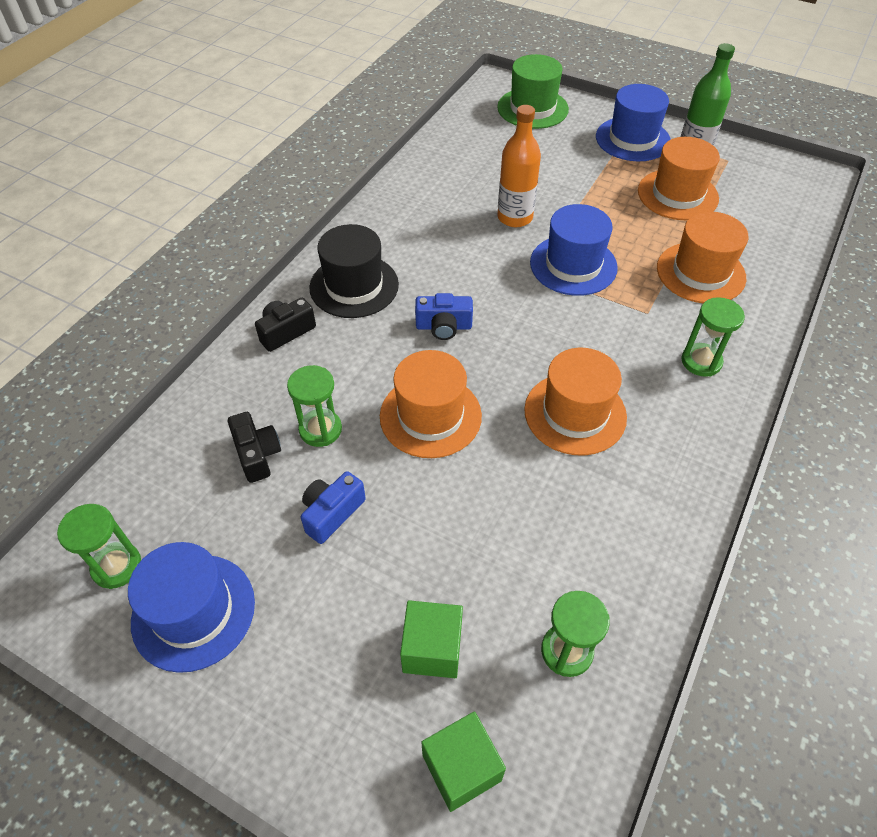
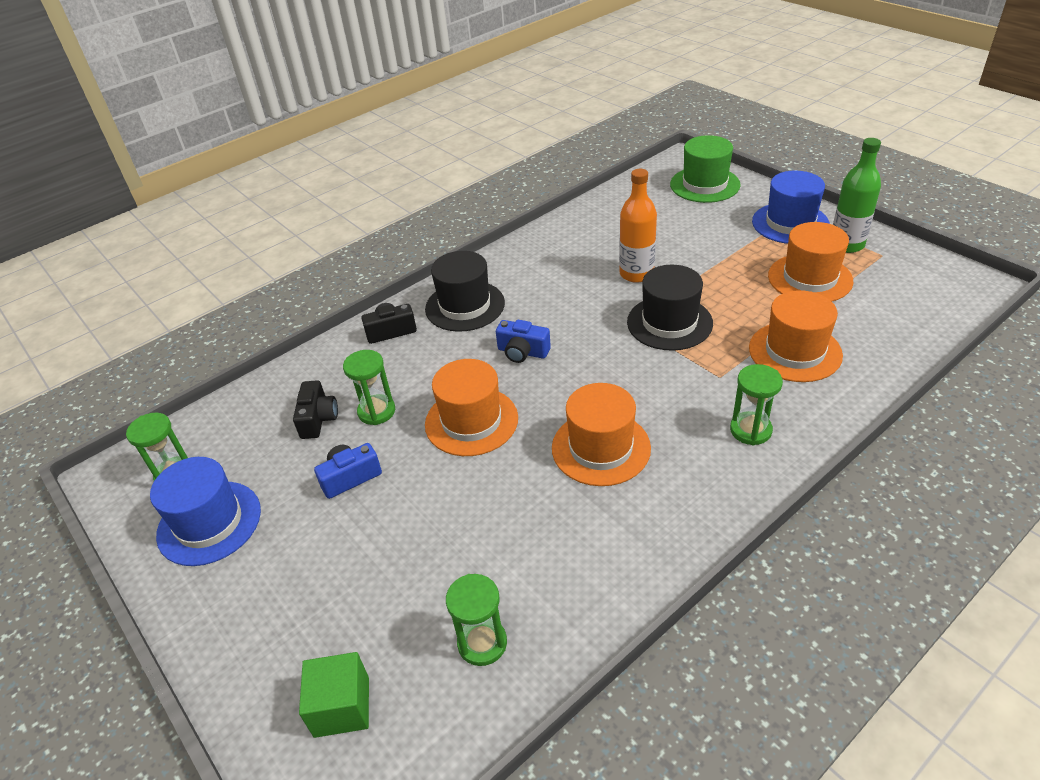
camera: 25 degrees right, 10 degrees down
(432, 649) = (370, 605): green cube -> none
(573, 265) = (669, 323): blue hat -> black hat

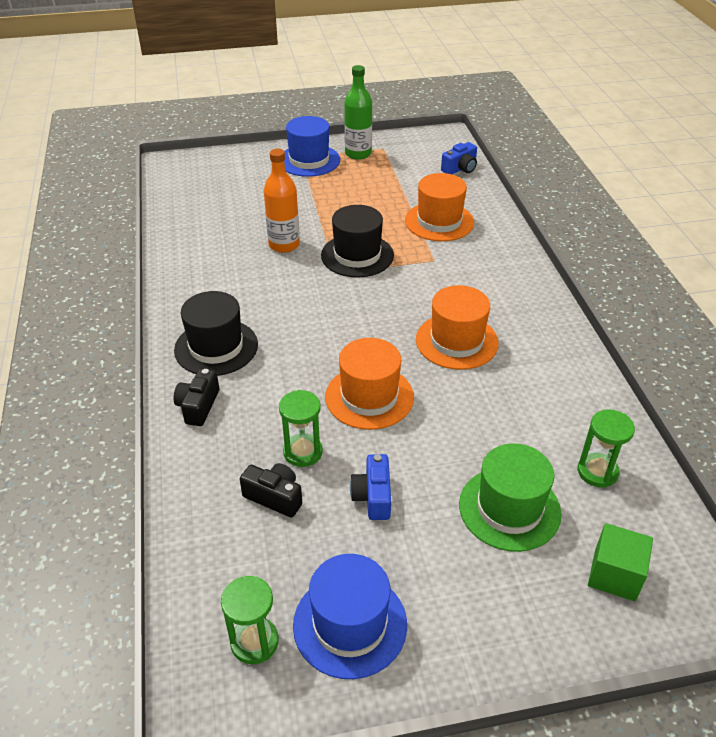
camera: 65 degrees left, 0 degrees up
(522, 352) = (314, 338): blue camera -> blue camera (460, 168)
(704, 184) = (215, 169): green hat -> green hat (509, 508)
(750, 430) = (494, 271): green hourglass -> none
(810, 278) = (375, 182): orange hat -> none

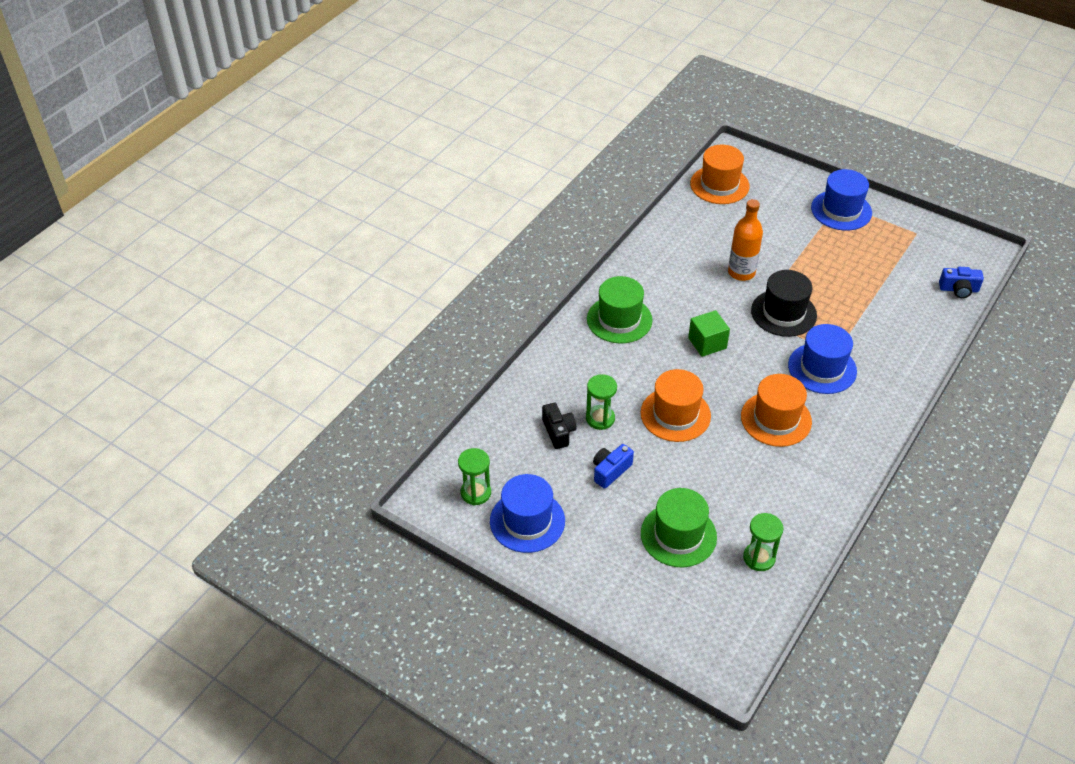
camera: 45 degrees right, 5 degrees up
(198, 406) = (571, 350): black camera -> none
(216, 347) = (619, 319): black hat -> green hat
(358, 154) = (888, 226): green bottle -> none
(439, 221) = (880, 324): orange hat -> orange hat (719, 185)
(440, 278) = (822, 368): none -> blue hat
(614, 574) = (692, 611): green cube -> green cube (707, 343)

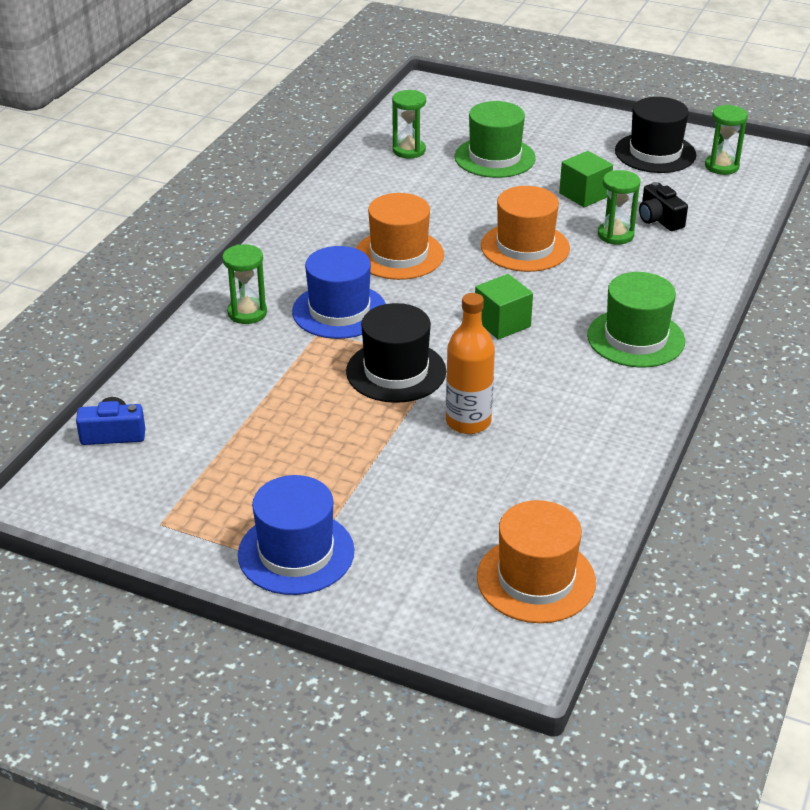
camera: 170 degrees right, 10 degrees down
(527, 521) = (655, 153): blue hat -> black hat
(610, 471) = (584, 194): blue camera -> green cube
(889, 374) = (247, 313): none -> green hourglass

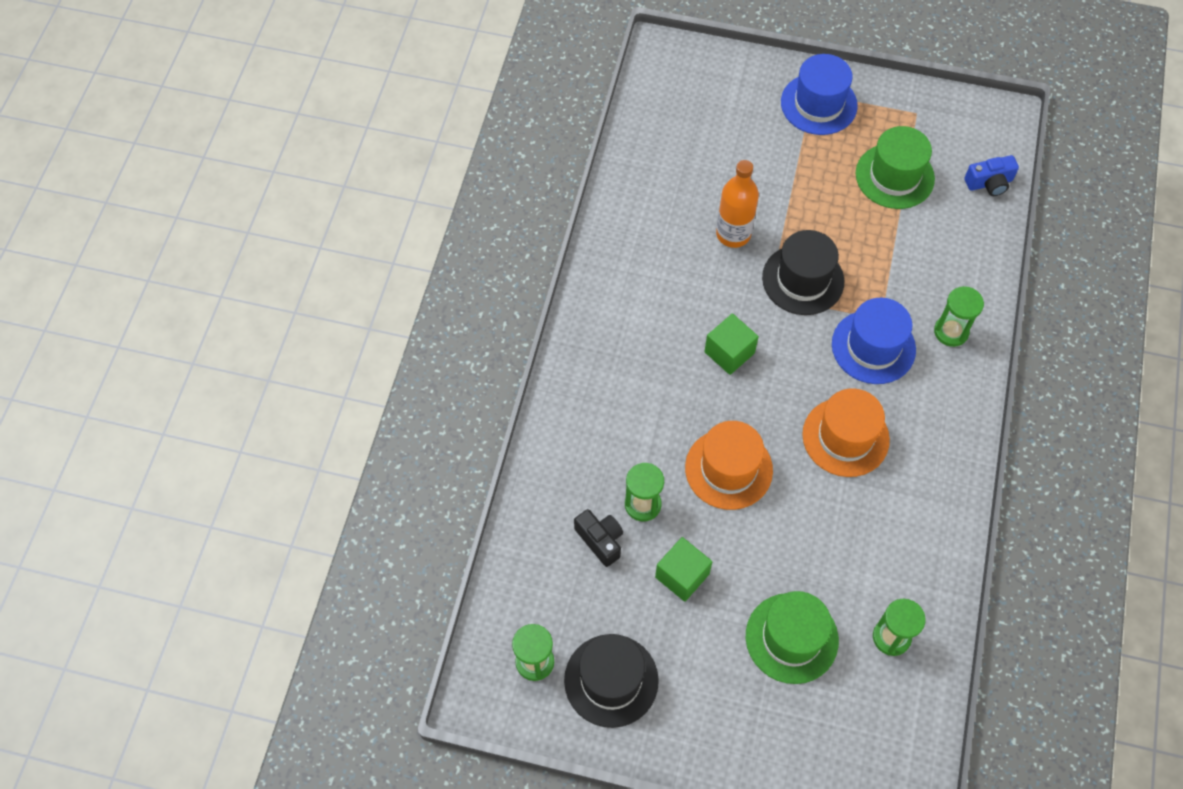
camera: 170 degrees right, 25 degrees up
(536, 579) = (661, 106): orange hat -> none
(635, 338) = (612, 350): green hat -> green hat (894, 176)

